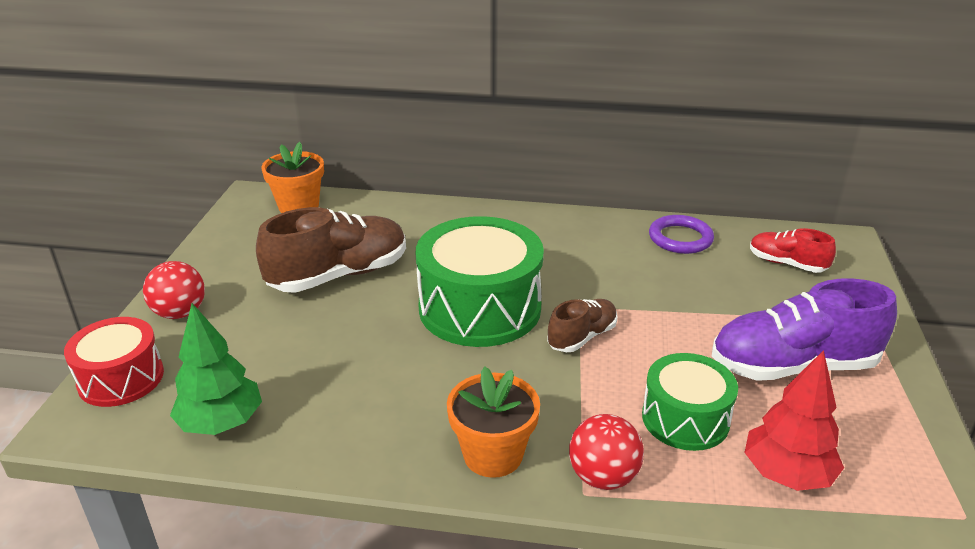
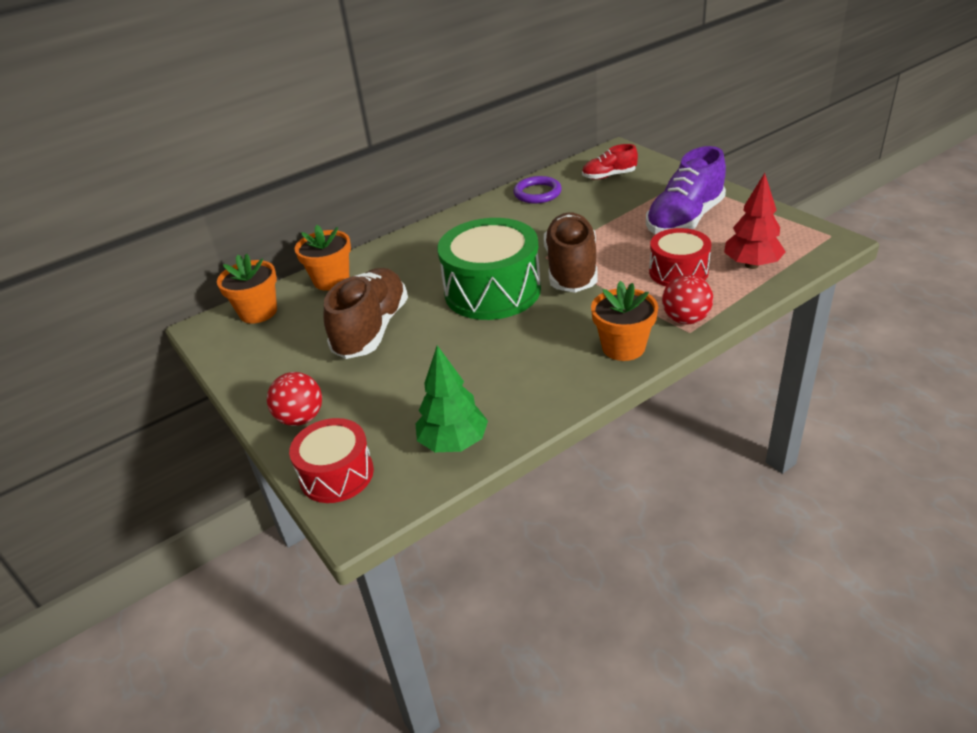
camera: 40 degrees left, 5 degrees up
(384, 213) = (331, 280): none -> orange flower pot
(582, 337) = (571, 269): brown shoe -> brown shoe, size x1.83
(685, 419) = (678, 272): green drum -> red drum

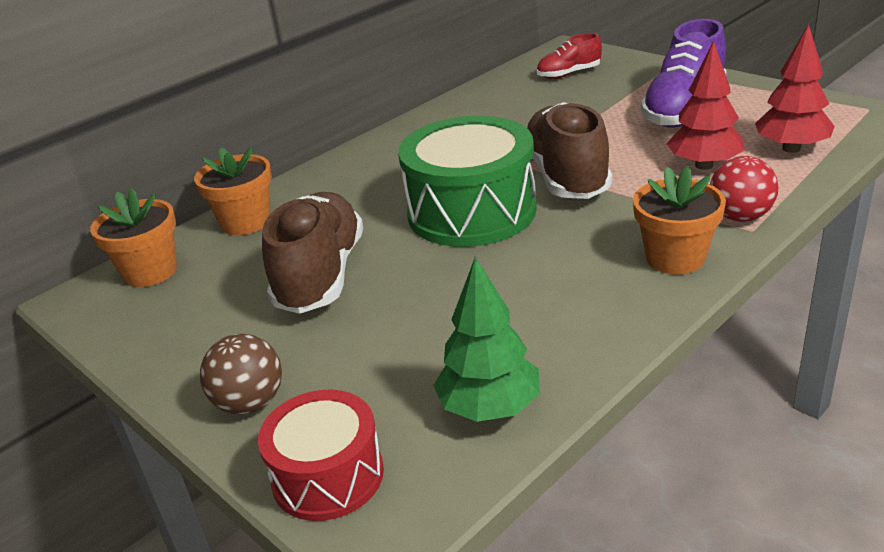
camera: 10 degrees left, 5 degrees down
(301, 418) = (250, 403): red ball -> brown ball
(537, 193) = (487, 99): purple ring -> none
(678, 272) = (704, 165): red drum -> red tree

